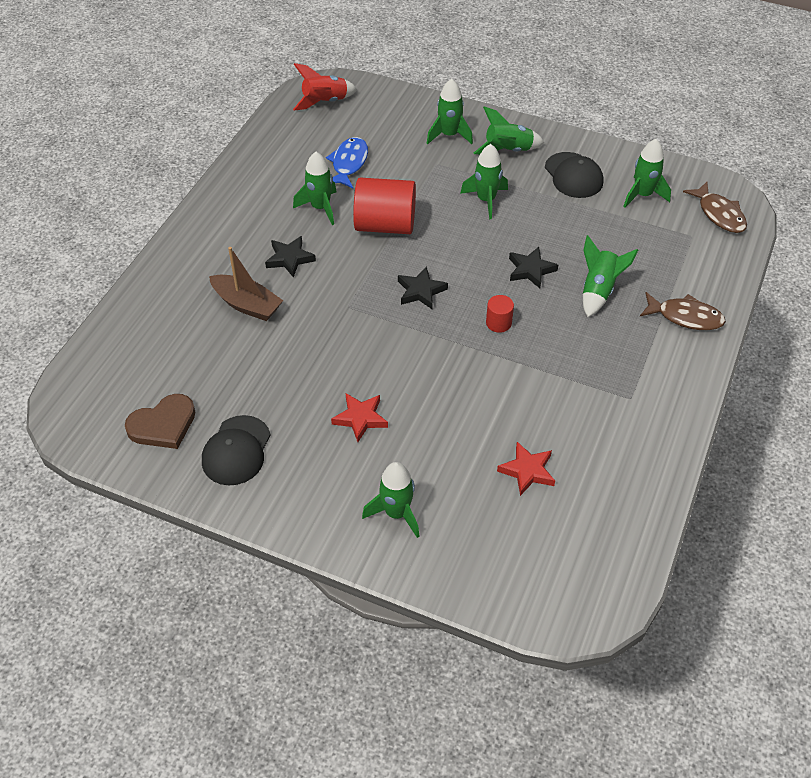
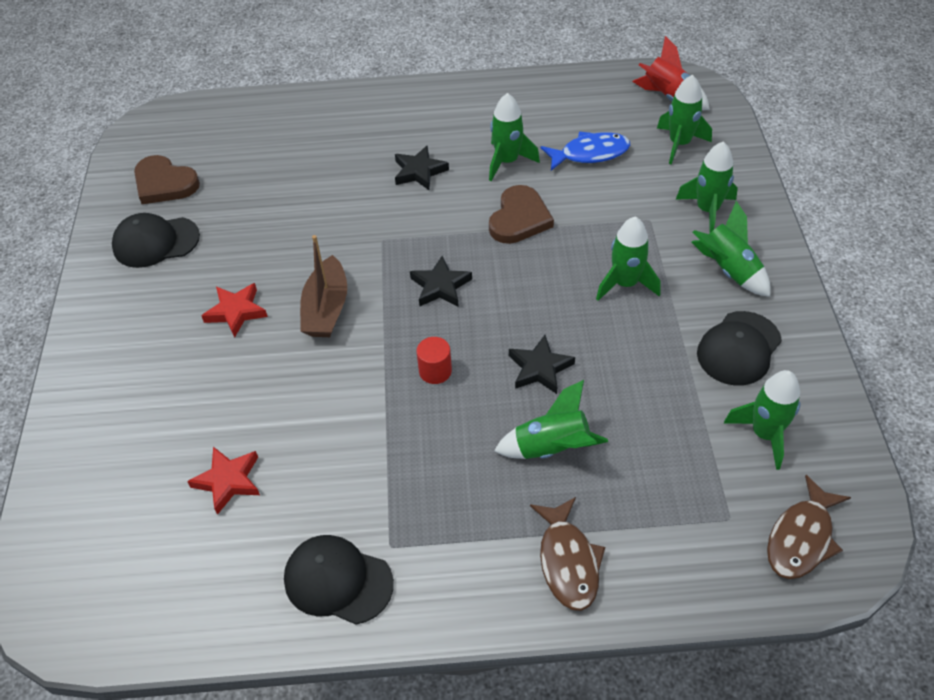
camera: 65 degrees right, 0 degrees up
(247, 305) = (339, 170): brown boat -> brown boat (326, 309)
(385, 225) = (519, 218): red cylinder -> brown heart
(396, 513) = (127, 389): green rocket -> green rocket (679, 144)
(643, 434) = (338, 581): none -> black cap

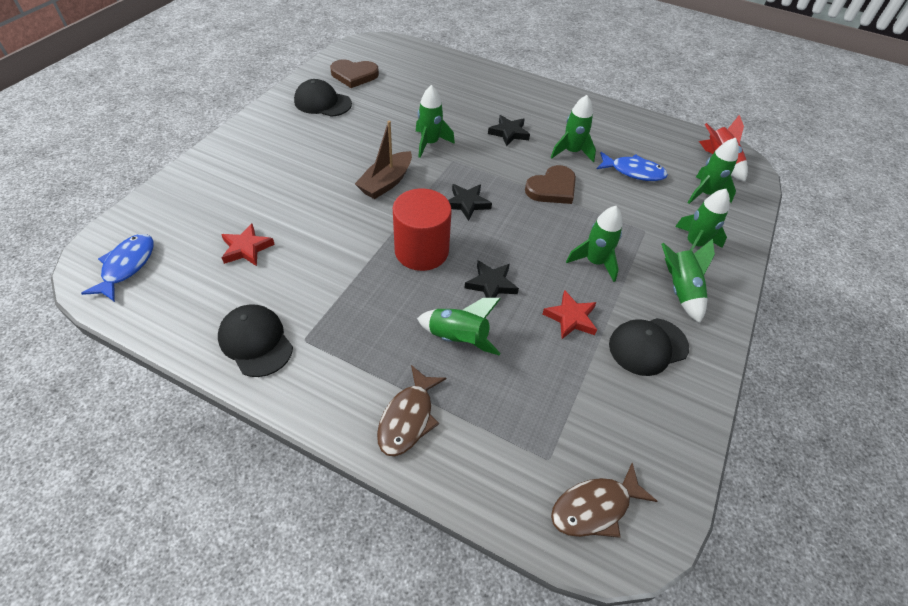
camera: 25 degrees right, 0 degrees up
(96, 587) = (127, 266): none -> blue fish
(164, 183) = (354, 75): brown heart -> brown heart turned 60 degrees counterclockwise
(236, 311) = (333, 159): red star -> red star (571, 318)
(435, 371) = (421, 251): red cylinder -> red cylinder, size x2.16
(764, 434) = (622, 415): green rocket -> green rocket (430, 143)

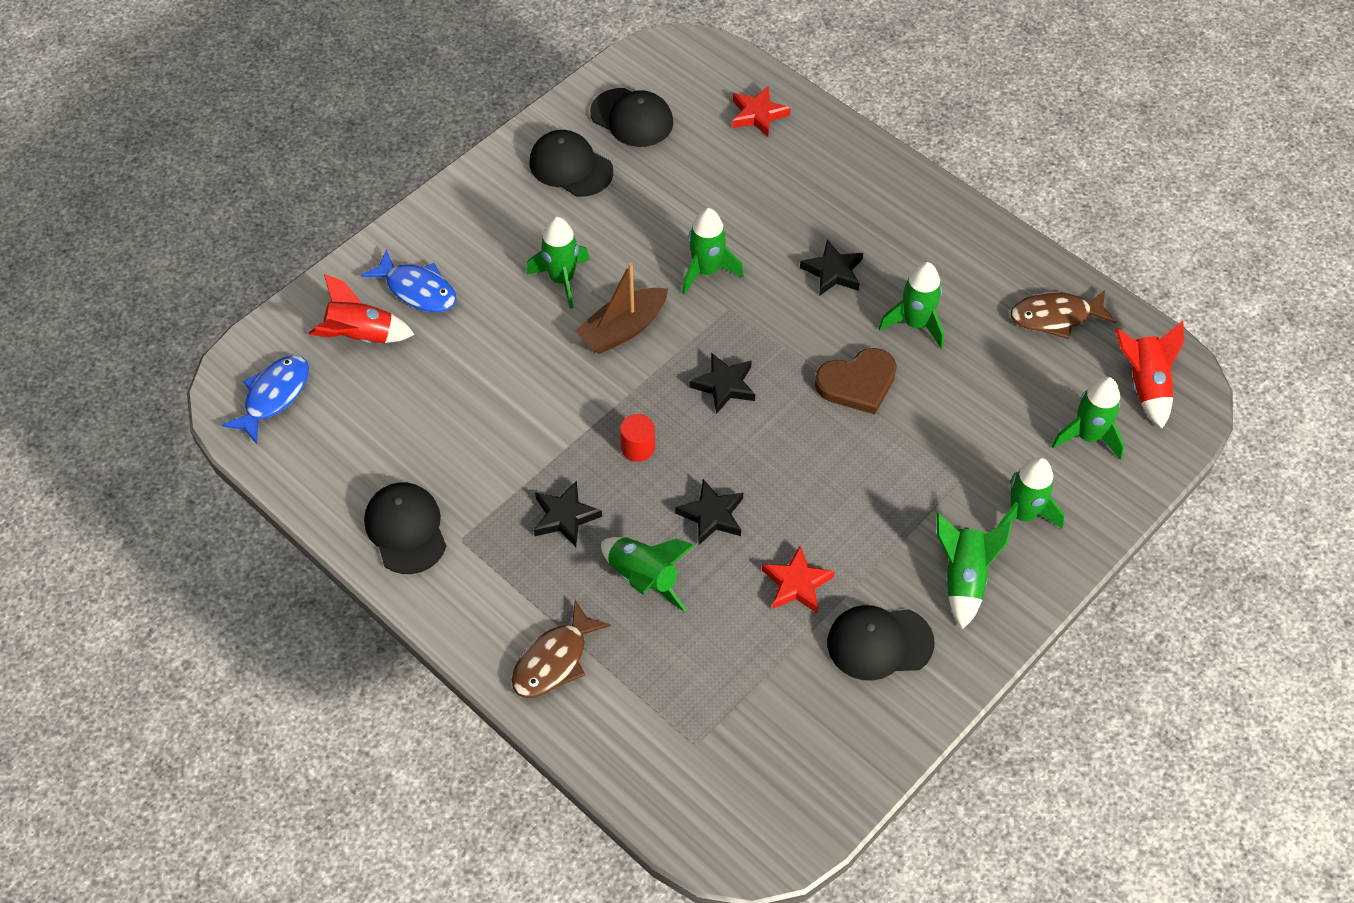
camera: 20 degrees right, 5 degrees up
(193, 216) = (361, 336): none -> red rocket
(246, 248) = (418, 399): red star -> red star (758, 114)
(354, 75) = (632, 118): brown heart -> black cap
(383, 307) = (565, 517): none -> black star
(421, 251) = (638, 447): red cylinder -> red cylinder, size x0.46
(594, 262) = (865, 512): green rocket -> green rocket (562, 280)
(595, 507) = (725, 806): brown fish -> brown fish (1055, 317)
(633, 172) = (995, 377): blue fish -> blue fish (417, 290)

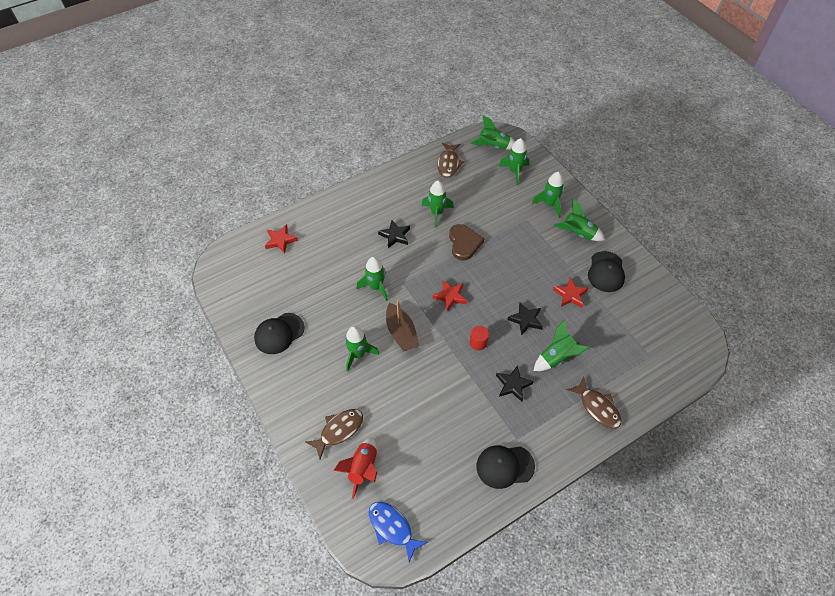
camera: 75 degrees left, 0 degrees up
(417, 290) = (339, 431): blue fish -> brown fish
(632, 118) = (256, 296): black cap -> none
(724, 385) = (450, 296): black star -> red star
(1145, 385) = (493, 146): red rocket -> green rocket

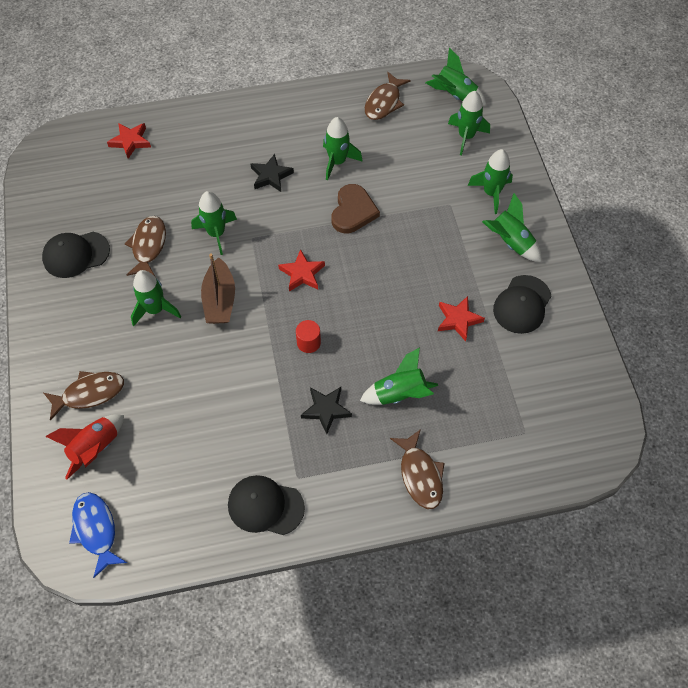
camera: 20 degrees right, 5 degrees up
(330, 311) = (148, 246): none -> brown fish
(525, 320) = (383, 333): black star -> none

